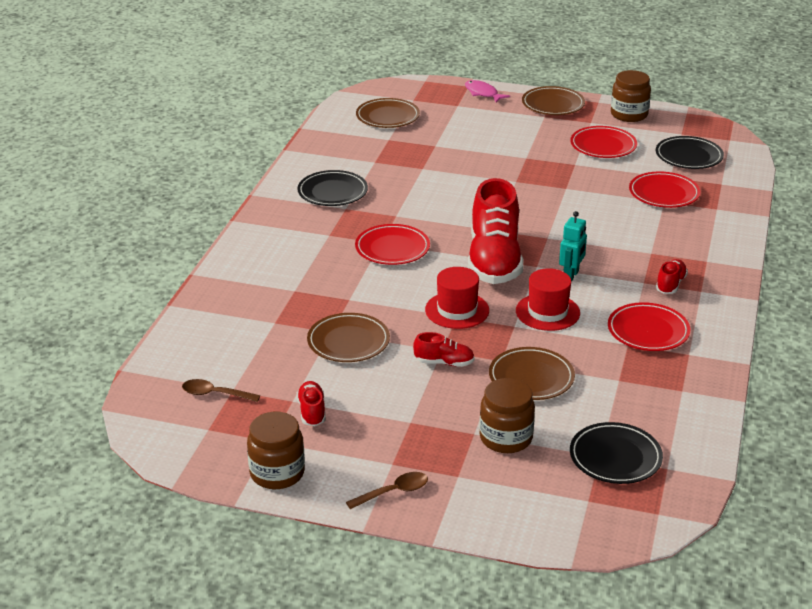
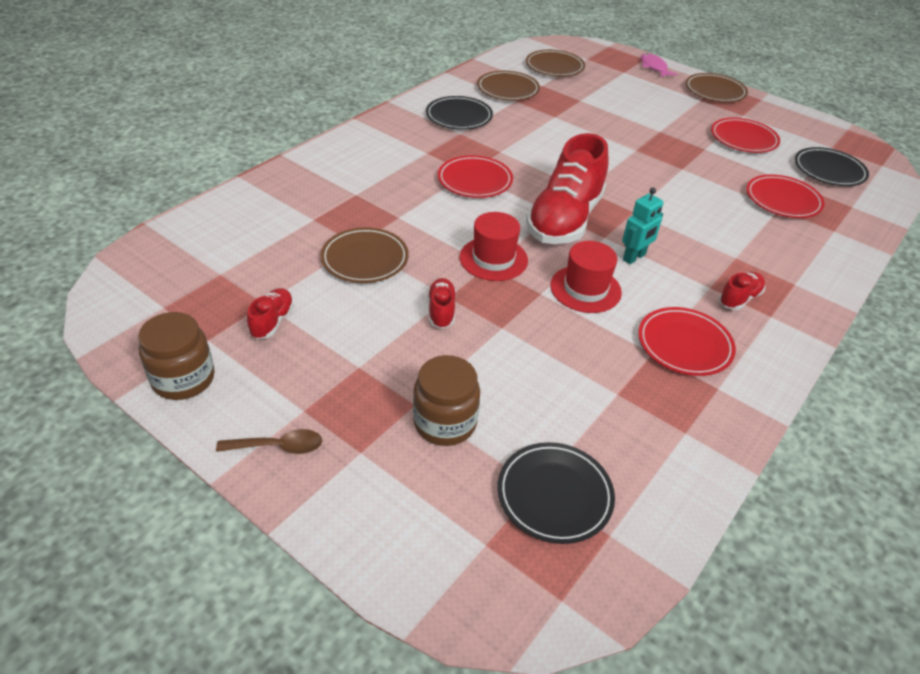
camera: 20 degrees right, 10 degrees up
(215, 394) = (201, 273): brown spoon -> none
(444, 362) = (441, 311): red shoe -> red shoe turned 120 degrees counterclockwise
(531, 378) = (520, 358): brown plate -> brown plate (508, 89)
(629, 114) = (786, 117): brown jar -> none

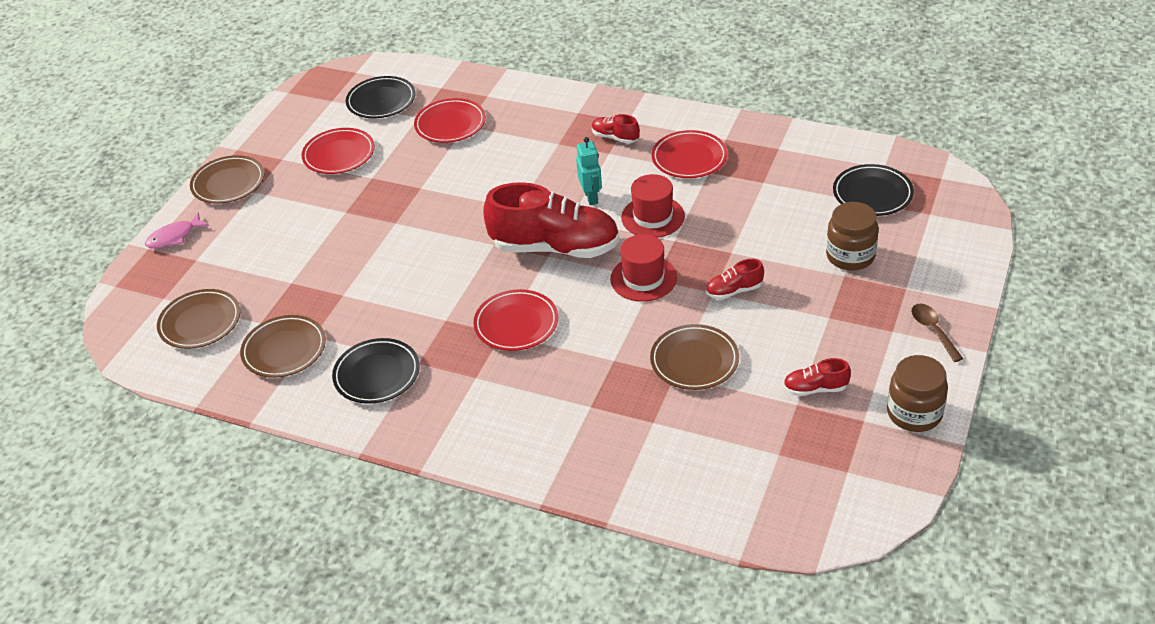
camera: 100 degrees left, 0 degrees up
(634, 257) = (591, 197): turquoise robot -> turquoise robot turned 45 degrees clockwise

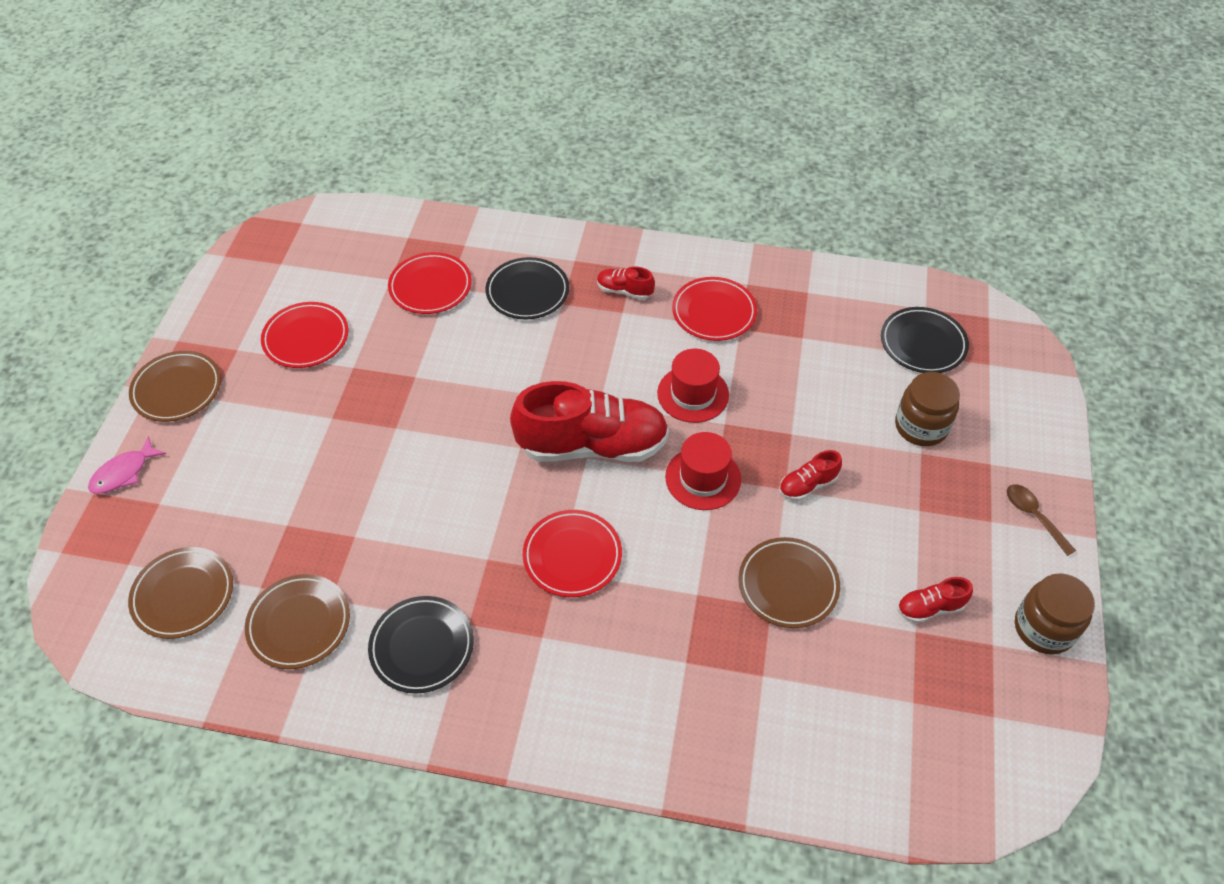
camera: 15 degrees left, 10 degrees up
(381, 101) = (341, 260): black plate -> black plate (527, 292)
(591, 197) = (617, 373): turquoise robot -> none

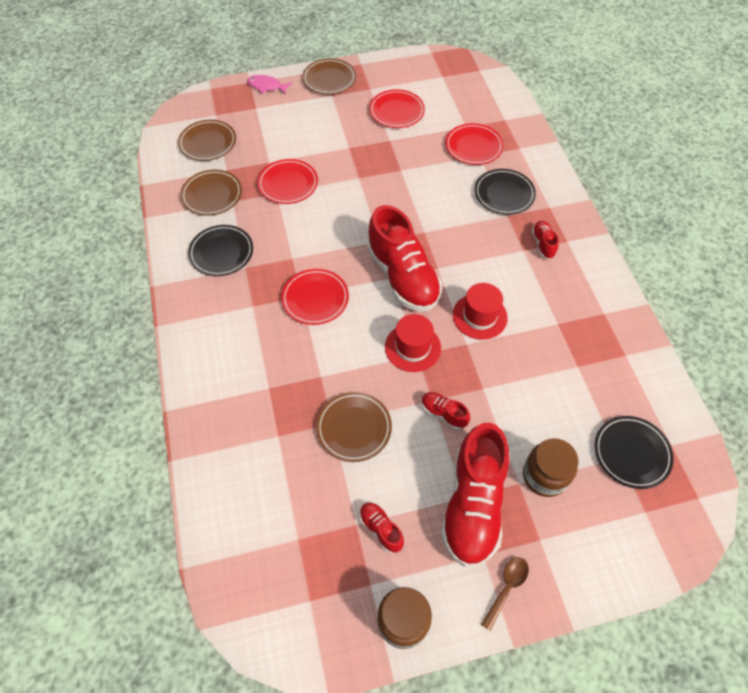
camera: 65 degrees right, 5 degrees up
(714, 312) = (561, 302): red plate -> red plate (288, 184)
(931, 505) = (473, 505): none -> red shoe

